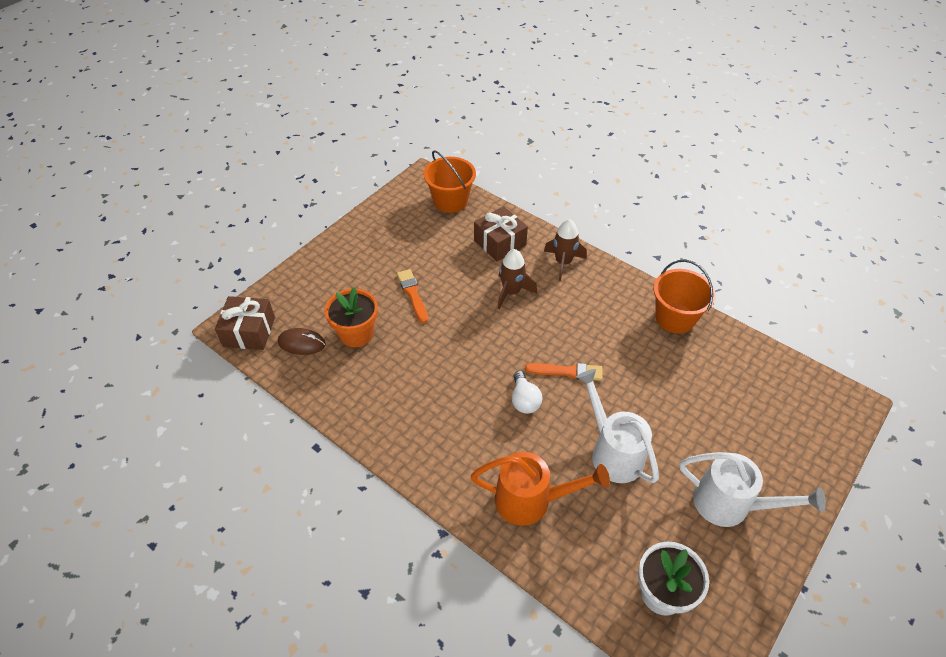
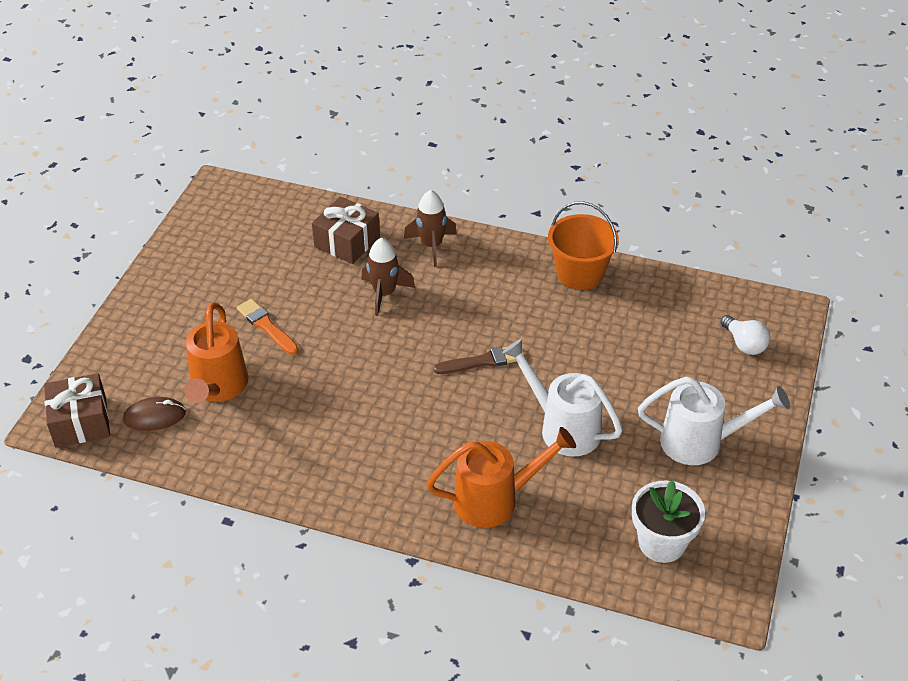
camera: 20 degrees left, 5 degrees down
(356, 334) = (217, 388): orange flower pot -> orange watering can
(450, 201) = (265, 208): orange bucket -> none
(524, 400) = (447, 404): white light bulb -> white light bulb (744, 344)
(567, 372) = (483, 361): orange brush -> brown brush

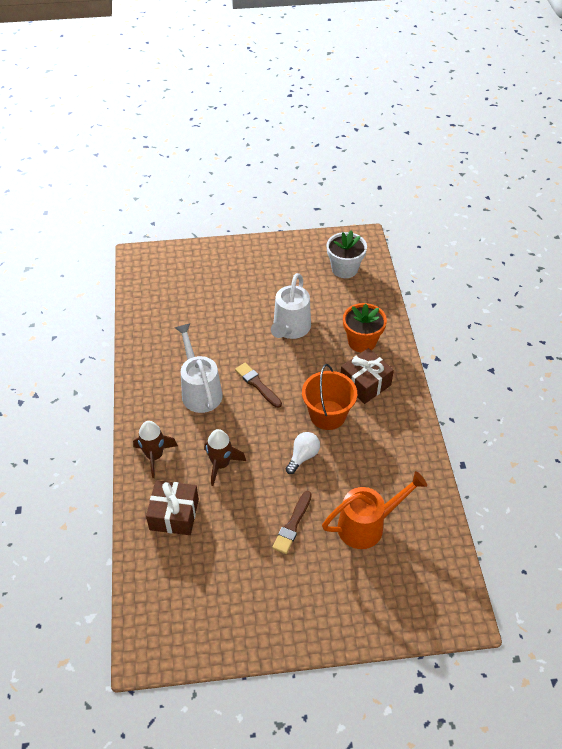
camera: 115 degrees left, 5 degrees up
(81, 422) = (451, 599): brown gift -> brown gift (365, 383)
(154, 416) = (416, 551): brown mouse -> none
(266, 326) = (292, 525): orange brush -> brown brush
(495, 500) = (362, 341): orange watering can -> orange flower pot
(580, 273) = (147, 361): orange bucket -> orange bucket (327, 415)
(701, 442) = (266, 270): white watering can -> white watering can (200, 390)
(744, 344) = (177, 270): white light bulb -> white light bulb (303, 456)

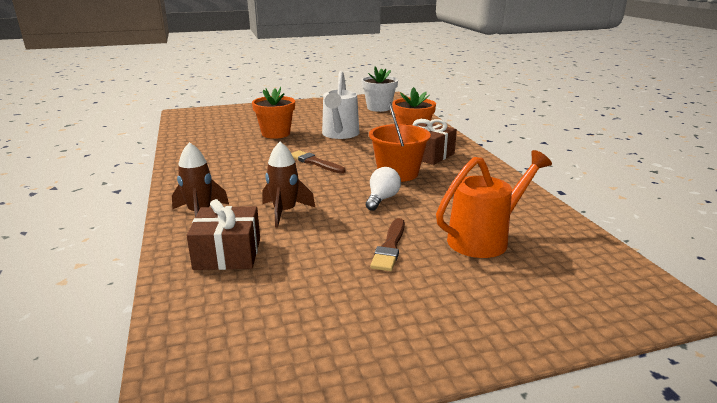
camera: 10 degrees left, 25 degrees down
(200, 390) = (252, 170): white watering can -> none
(228, 319) = (276, 134): none -> orange flower pot

